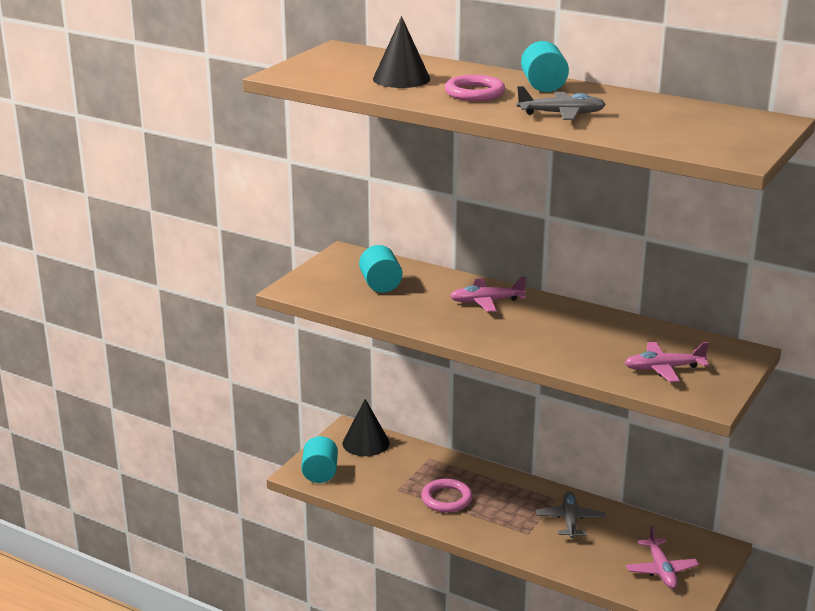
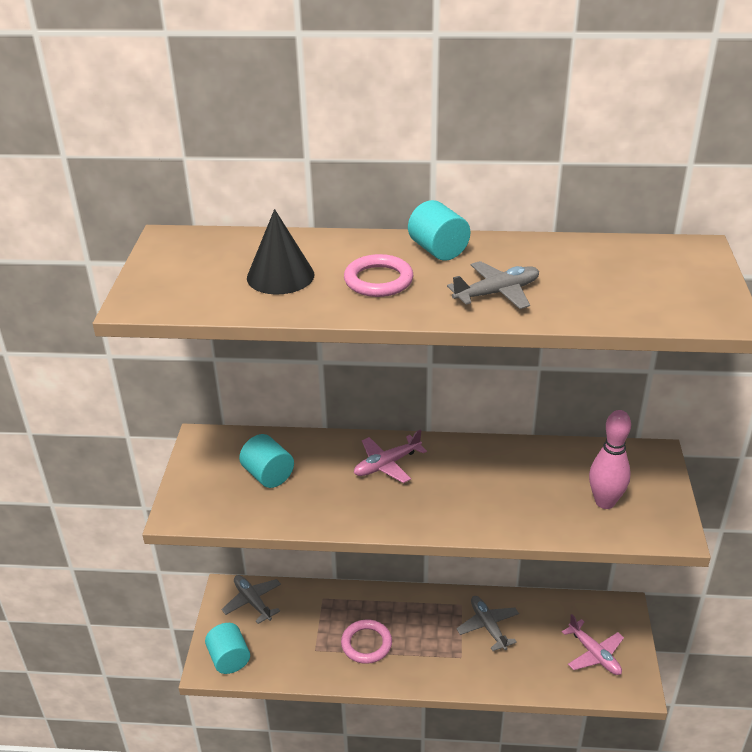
camera: 25 degrees left, 10 degrees up
(366, 443) = (252, 601): black cone -> grey plane
(663, 368) = (605, 502): pink plane -> pink bowling pin

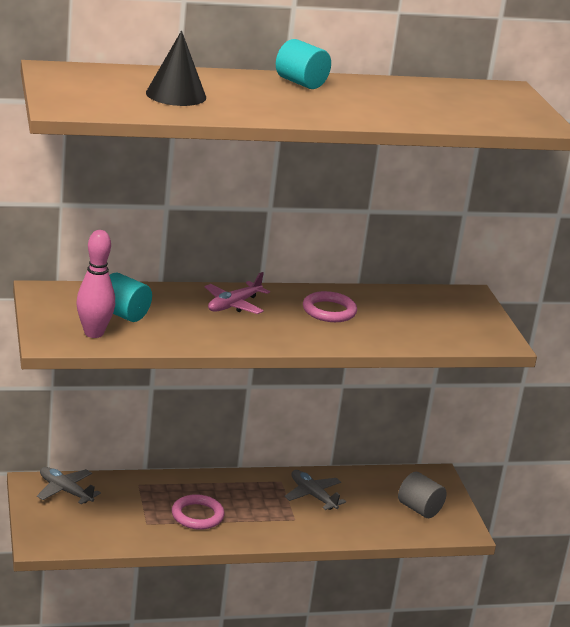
camera: 20 degrees left, 10 degrees down
(229, 659) = (59, 536): turquoise cylinder -> none
(378, 280) = (263, 99): pink ring -> pink ring (329, 311)
(497, 293) = (365, 109): grey plane -> none
(594, 654) = (419, 509): pink plane -> grey cylinder
(605, 502) = (439, 325): pink bowling pin -> pink bowling pin (94, 333)

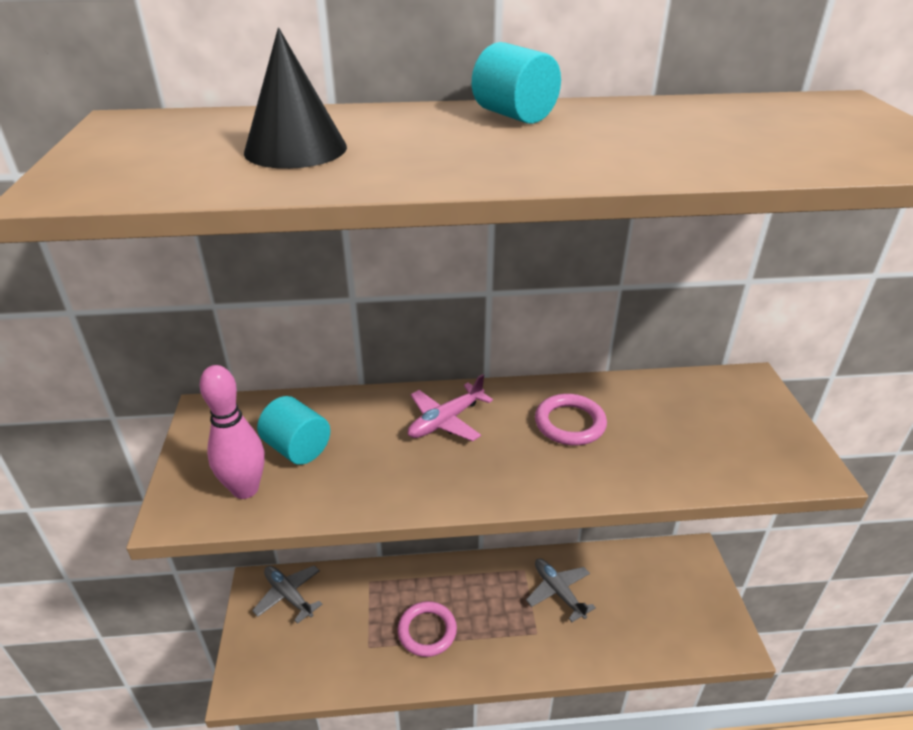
camera: 10 degrees right, 10 degrees up
(419, 509) = (679, 610): grey cylinder -> none

